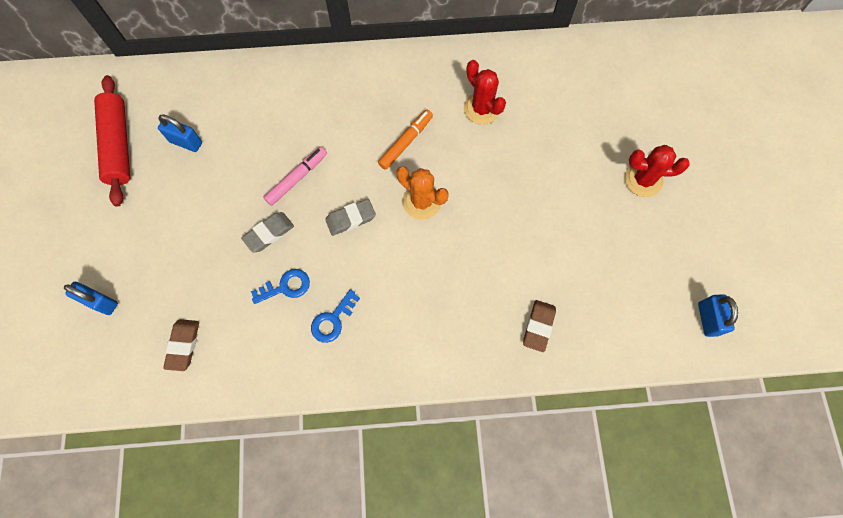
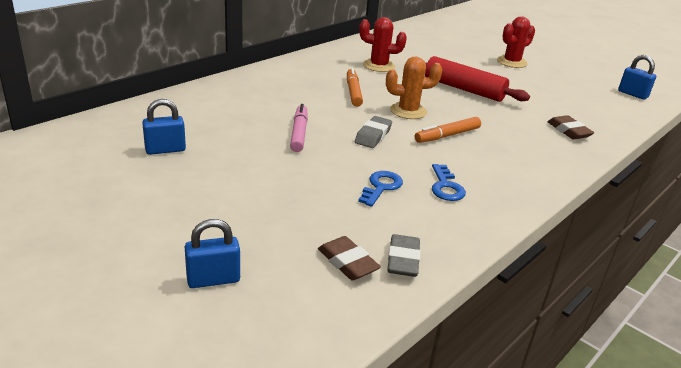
camera: 45 degrees left, 40 degrees down
(119, 145) = (90, 175): red rolling pin -> red rolling pin (464, 89)
(269, 233) = (321, 167): grey eraser -> grey eraser (403, 260)
(413, 258) = (447, 135): none -> orange marker

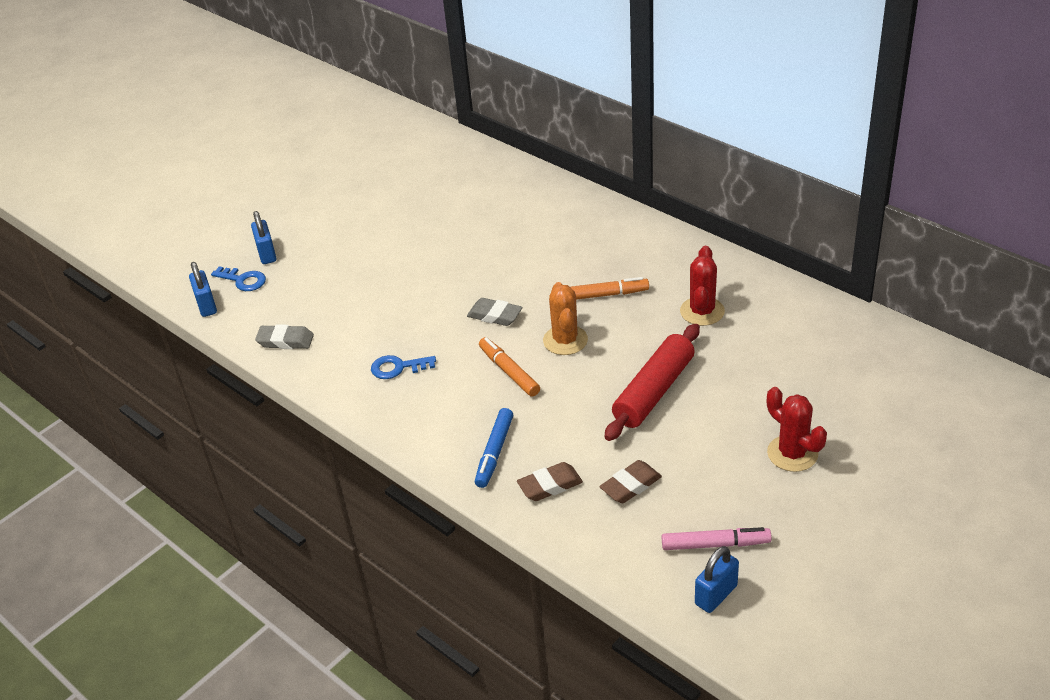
camera: 95 degrees right, 10 degrees up
(165, 150) = (439, 198): blue padlock -> blue padlock (206, 305)
(299, 133) = (488, 266): pink marker -> pink marker (715, 544)
(347, 263) = (283, 312): brown eraser -> brown eraser (631, 485)
(381, 187) = (393, 325): blue key -> blue key (243, 280)
(543, 148) = (495, 452): none -> blue marker

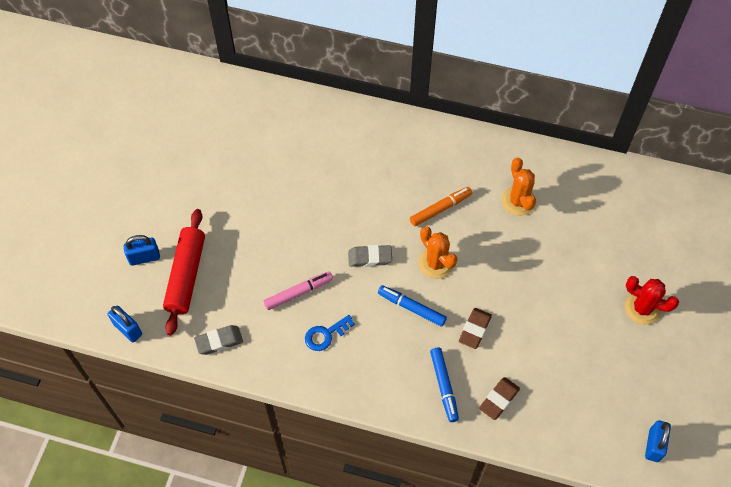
camera: 30 degrees left, 20 degrees up
(243, 280) = (142, 292): blue key -> none
(267, 254) = (144, 257): blue padlock -> blue padlock turned 60 degrees counterclockwise
(509, 372) = (411, 308): orange marker -> blue marker
(631, 485) = (553, 377): brown eraser -> brown eraser (474, 329)
(654, 391) = (524, 288): red rolling pin -> red rolling pin (186, 275)
(702, 311) = (518, 201): red cactus -> orange cactus
(715, 544) = (632, 404): pink marker -> pink marker (298, 292)

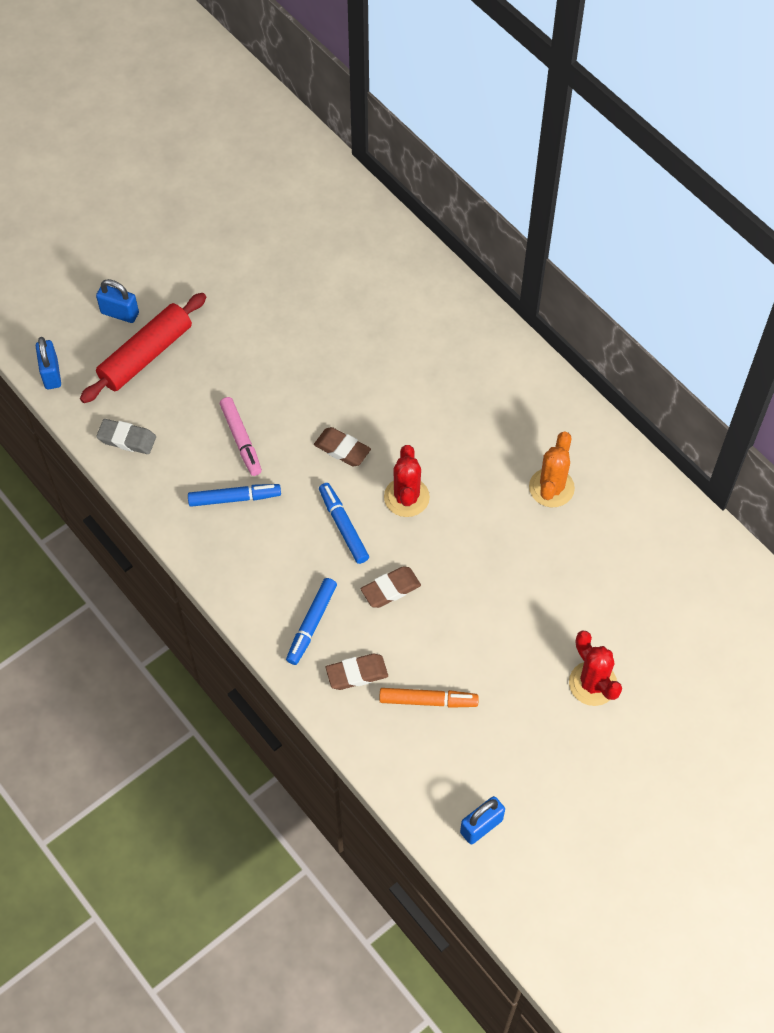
camera: 35 degrees right, 0 degrees up
(298, 292) = (241, 440): pink marker -> pink marker turned 60 degrees clockwise
(325, 335) = (234, 498): blue key -> blue marker
(370, 257) = (342, 449): grey eraser -> brown eraser
(436, 263) = (406, 497): orange cactus -> red cactus
(440, 209) = (458, 444): orange marker -> orange marker (428, 700)

